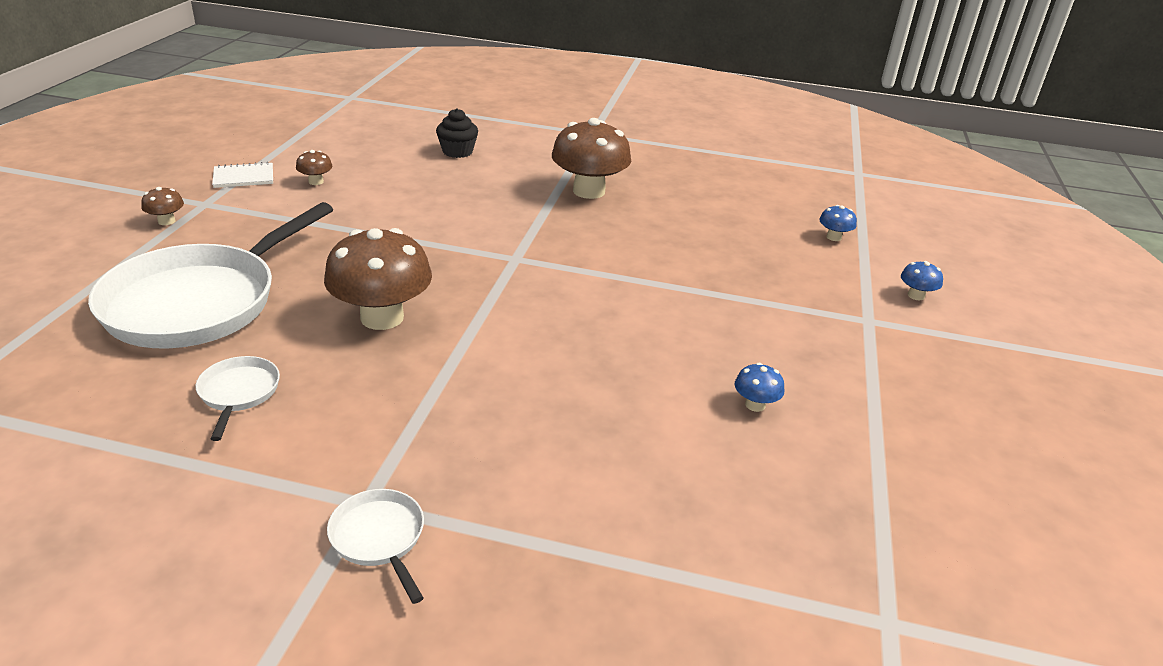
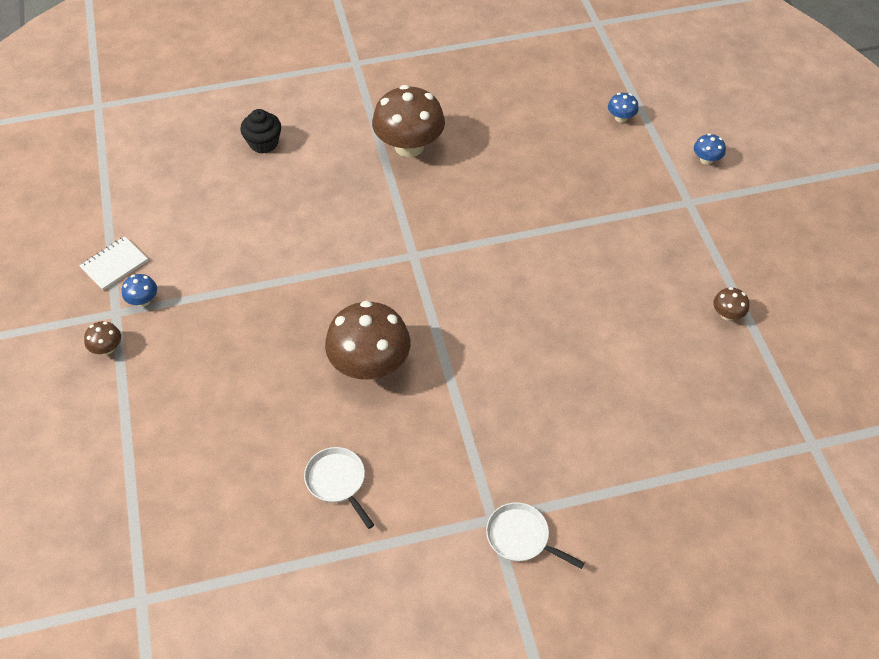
camera: 25 degrees left, 20 degrees up
(199, 302) = (225, 417): white pan -> none
(316, 182) = (181, 240): brown mushroom -> brown mushroom (727, 314)
(755, 405) = (662, 320): blue mushroom -> blue mushroom (143, 300)

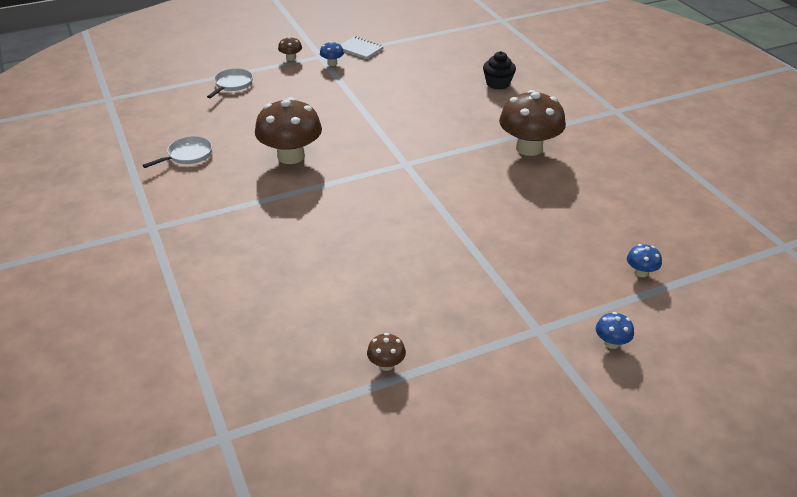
camera: 80 degrees right, 15 degrees down
(521, 537) = (134, 243): white pan -> white pan (232, 84)

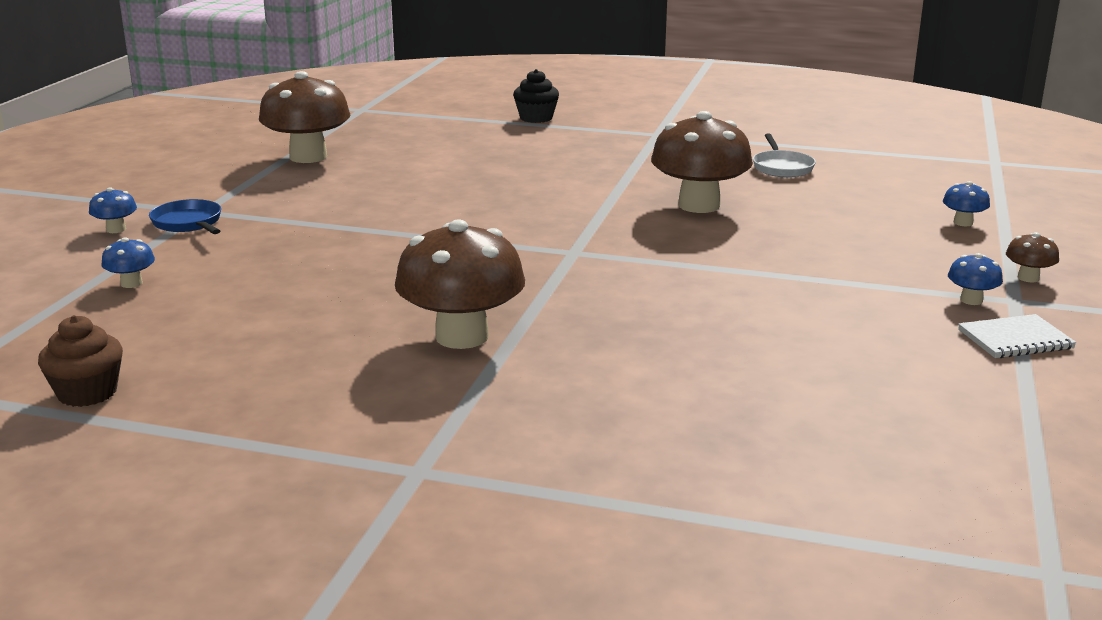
camera: 130 degrees right, 15 degrees down
(232, 84) = (963, 223): white pan -> blue mushroom
(386, 364) = (308, 157): brown mushroom -> brown mushroom, size x2.29
(498, 84) = (700, 405): black cupcake -> black cupcake (536, 118)
(560, 319) = (188, 223): none -> blue pan
(709, 203) = (87, 393): none -> brown cupcake

